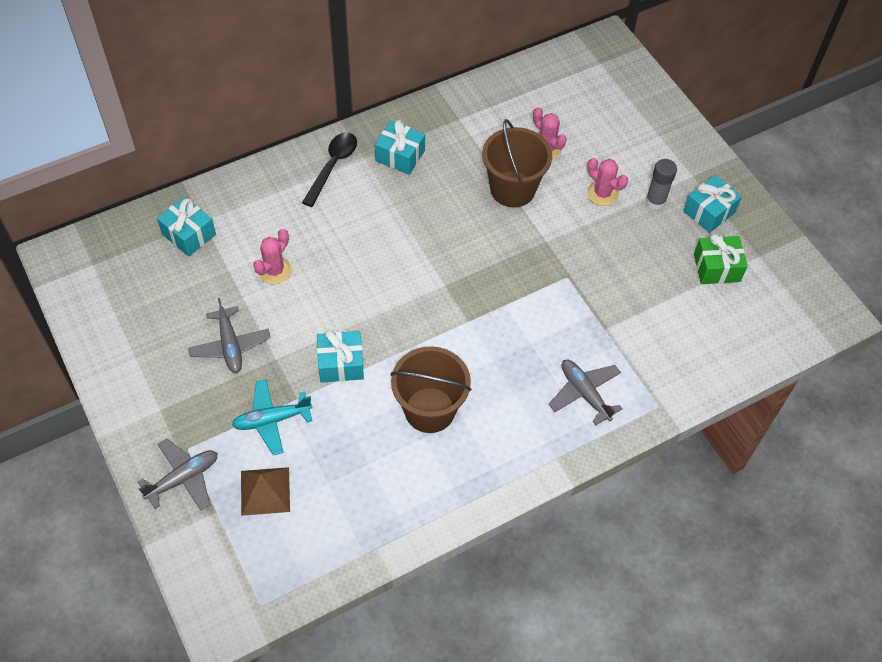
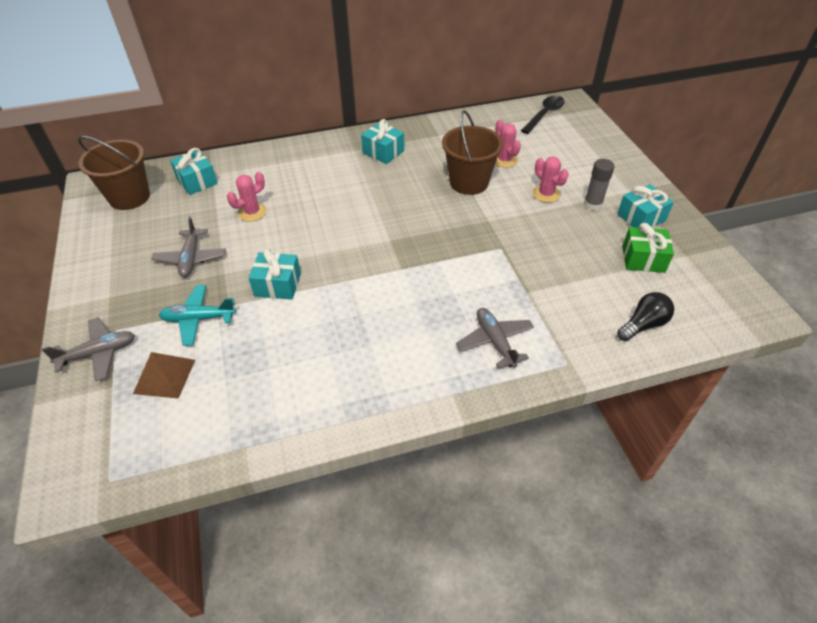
camera: 15 degrees right, 10 degrees down
(332, 166) = (327, 152): black spoon -> black spoon (544, 114)
(429, 410) = (343, 333): brown bucket -> brown bucket (129, 197)
(724, 349) = (643, 325): none -> black light bulb

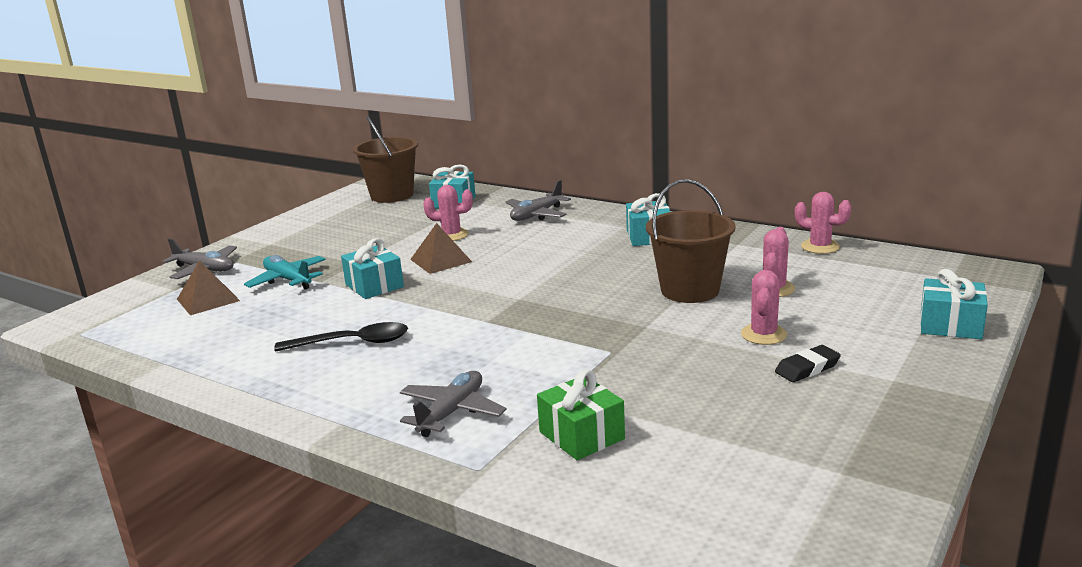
camera: 50 degrees right, 25 degrees down
(191, 258) = (355, 245): grey plane -> grey plane (536, 215)
(285, 238) = (440, 260): none -> brown pyramid
(480, 118) = (820, 247): none -> pink cactus
(544, 114) = (920, 270): black spoon -> black spoon (352, 343)
(592, 205) = (807, 368): grey glue stick -> black eraser
(641, 217) = (854, 409): turquoise gift -> turquoise gift (950, 325)
(643, 259) = (767, 443): green gift -> green gift (581, 435)
(643, 325) = (632, 494): black light bulb -> none

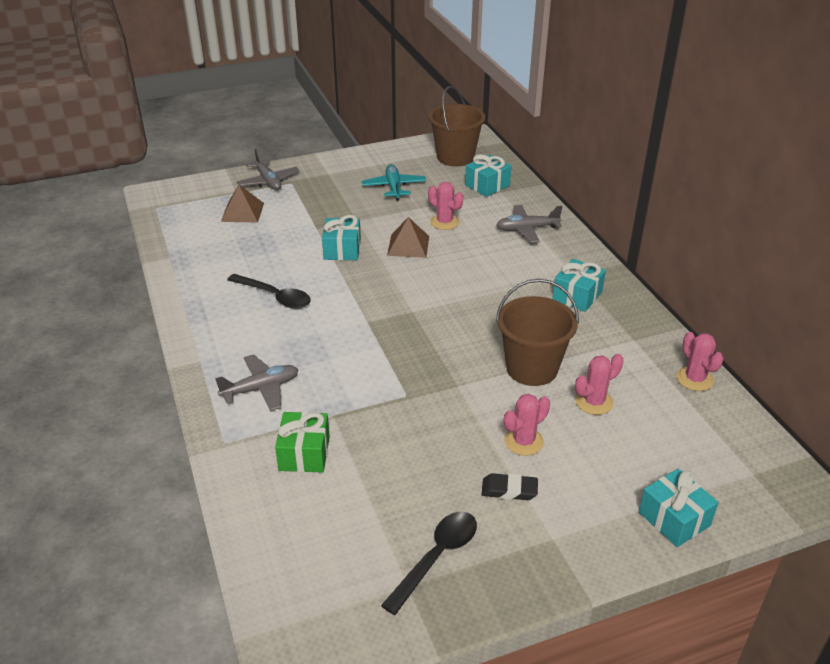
camera: 35 degrees right, 15 degrees up
(288, 280) = (301, 216): turquoise plane -> turquoise plane (394, 187)
(830, 440) = (436, 557): none -> black spoon

